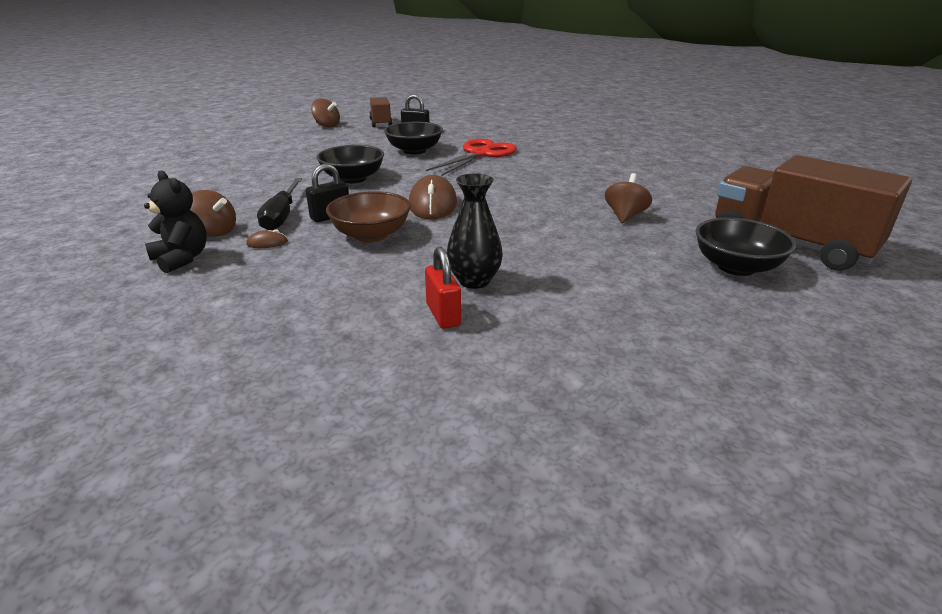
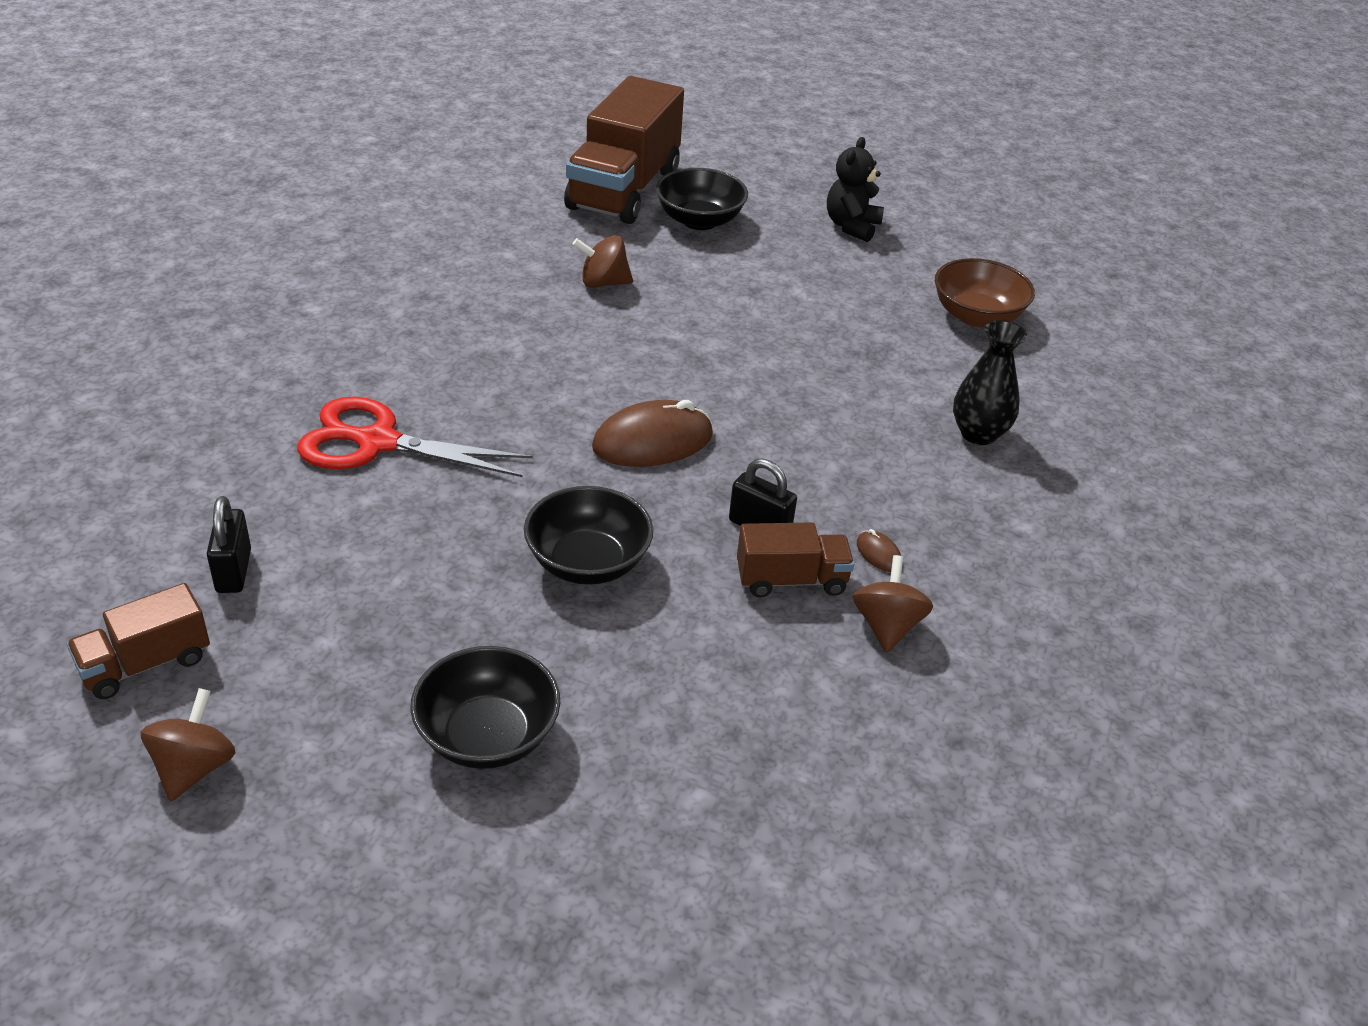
camera: 115 degrees left, 10 degrees up
(182, 259) = (976, 613): black teddy bear -> black teddy bear (851, 226)
(281, 216) = (791, 580): black screwdriver -> brown truck
(371, 235) = (791, 468): brown bowl -> brown bowl (977, 316)
(414, 151) = (384, 533): black bowl -> black bowl (487, 735)
(443, 315) = (920, 370): red padlock -> none
(474, 281) = (844, 364): black vase -> black vase (978, 434)

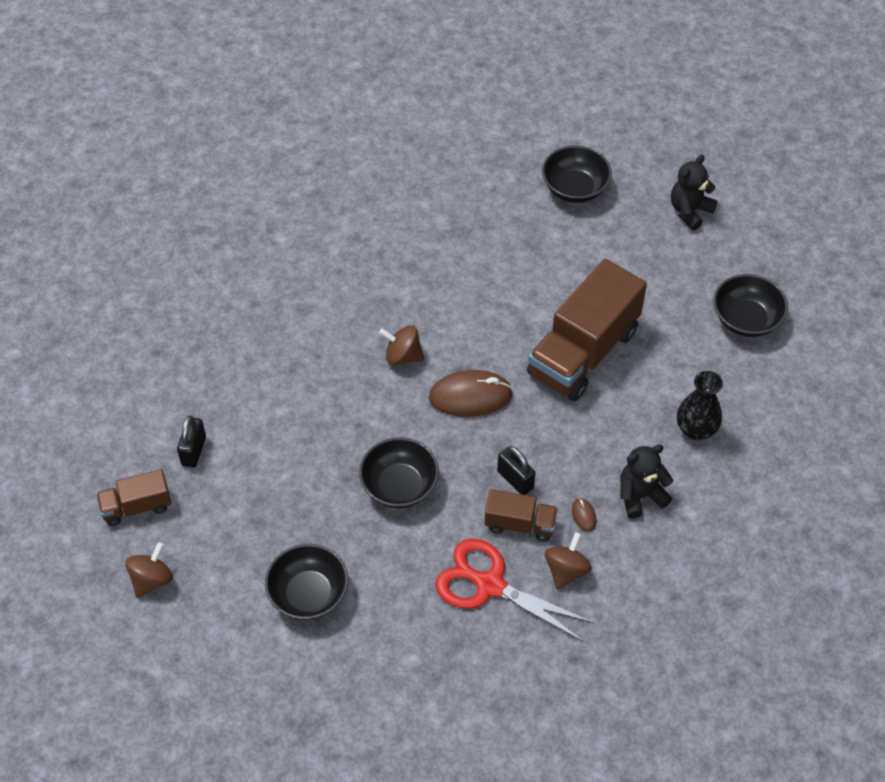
camera: 20 degrees right, 15 degrees up
(378, 442) = (297, 365): red scissors -> red scissors (490, 585)
(603, 283) = (483, 243): brown spinning top -> brown spinning top (402, 356)
(624, 190) = (529, 146): brown truck -> brown truck (583, 352)
(945, 517) = (640, 495): none -> black teddy bear
(977, 316) = (746, 319): brown bowl -> black bowl

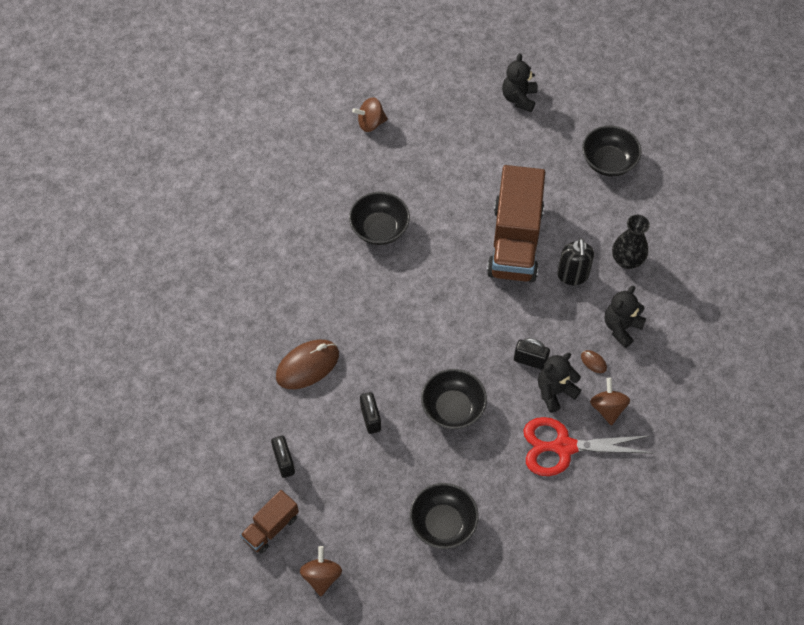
camera: 30 degrees left, 5 degrees up
(308, 453) = (370, 418): none -> black padlock
(402, 356) = (389, 308): brown spinning top -> brown spinning top (370, 123)
(470, 396) = (458, 314): brown mouse -> brown mouse (307, 365)
(520, 524) = (555, 391): brown truck -> black teddy bear
(574, 188) = (427, 118): black bowl -> black bowl (379, 229)
(622, 416) = (572, 276): none -> black soap dispenser

